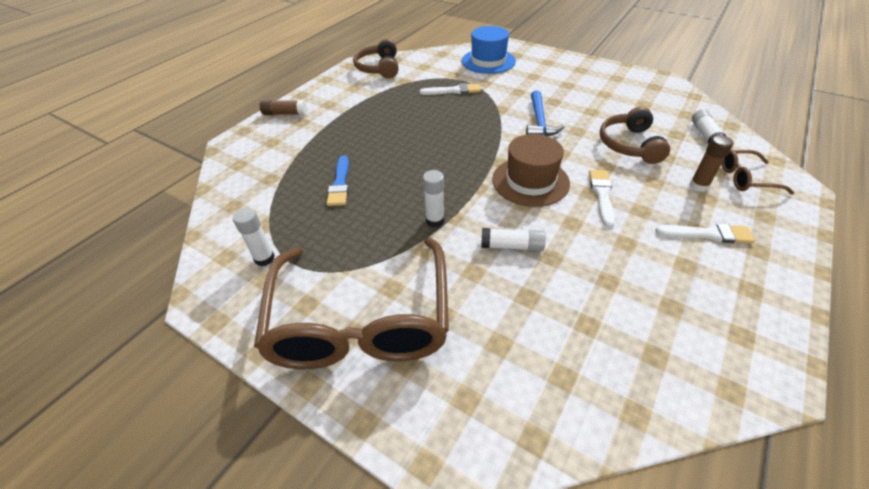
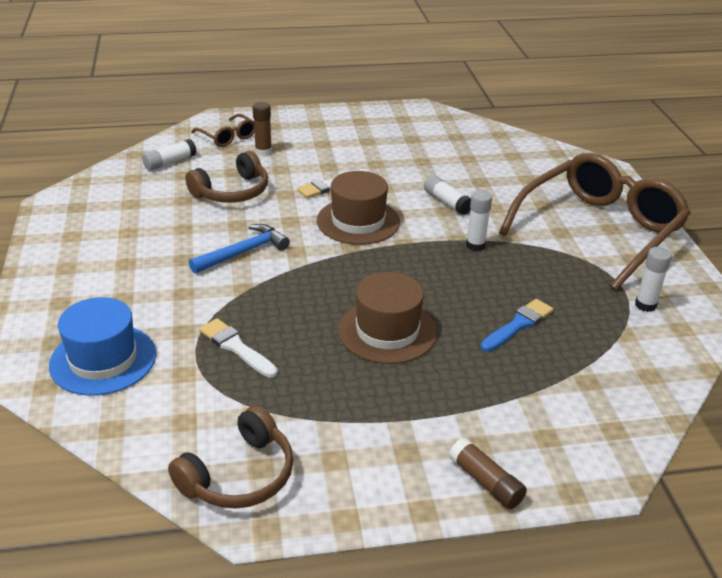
camera: 135 degrees left, 10 degrees down
(404, 135) = (387, 331): none -> brown hat
(708, 234) = (323, 139): white brush -> none

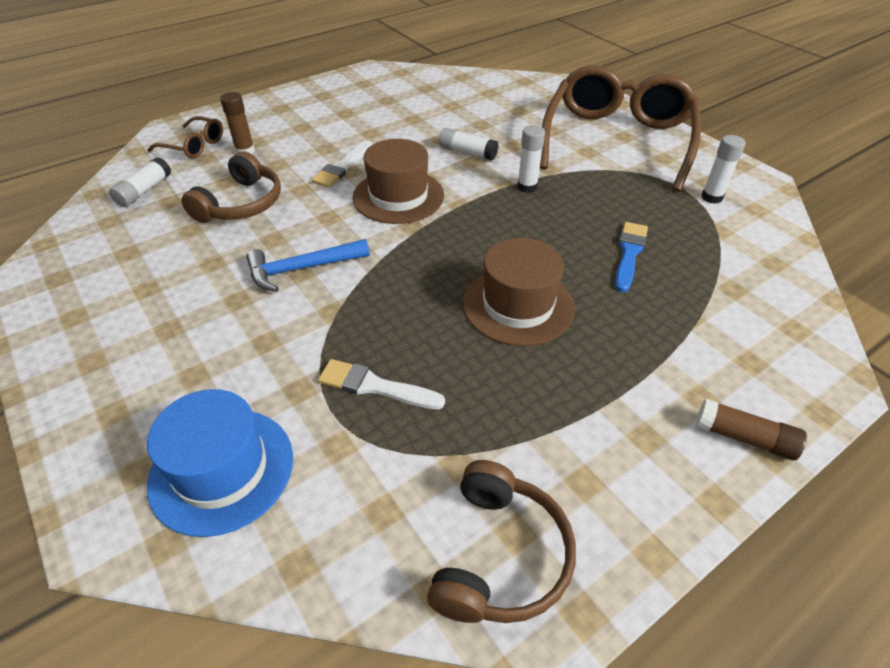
camera: 25 degrees left, 10 degrees up
(243, 252) = (302, 268): blue hammer -> blue hammer turned 135 degrees counterclockwise

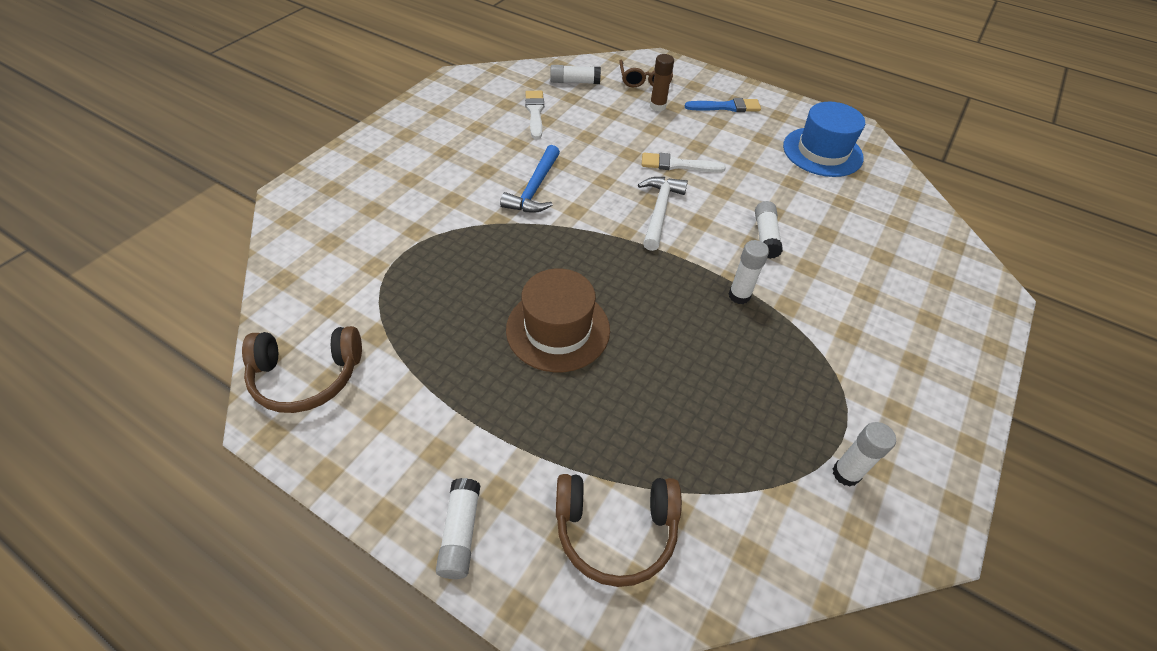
camera: 65 degrees right, 5 degrees up
(222, 469) = (342, 221): blue hat -> blue hat (822, 152)
(241, 204) = (590, 130): brown headphones -> brown headphones (615, 530)
(302, 268) = (534, 189): blue hammer -> blue hammer turned 120 degrees counterclockwise
(375, 386) = (432, 267): white brush -> white brush (535, 112)
(398, 196) = (659, 211): brown hat -> white hammer
(617, 140) = (897, 356): brown glasses -> none
(629, 253) = (681, 402): blue brush -> blue brush (726, 107)
(744, 437) = (460, 533): brown glue stick -> white glue stick

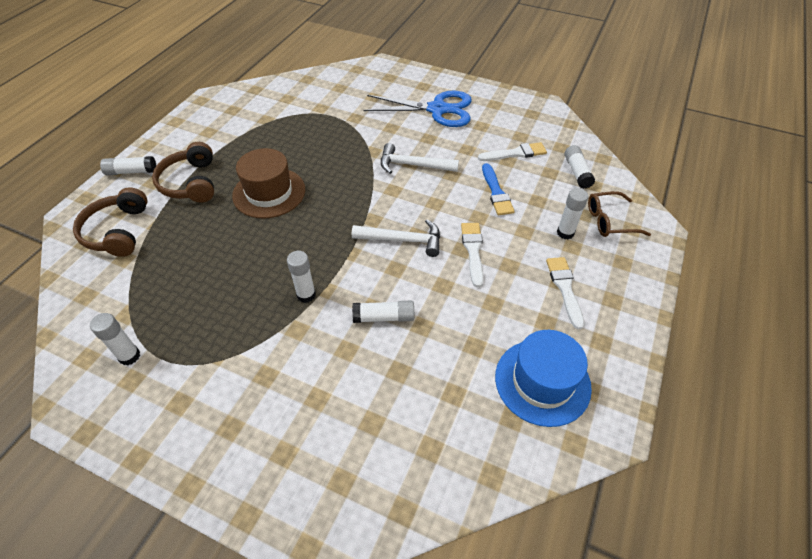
camera: 85 degrees right, 0 degrees up
(307, 376) = (236, 102): brown headphones -> brown headphones (190, 183)
(430, 155) = (437, 109): none -> blue scissors
(534, 189) = (413, 165): blue hammer -> white hammer
(657, 106) = (565, 233): brown glue stick -> white glue stick
(724, 121) = (564, 288): none -> white brush
(726, 107) = (593, 290): blue brush -> blue brush (496, 192)

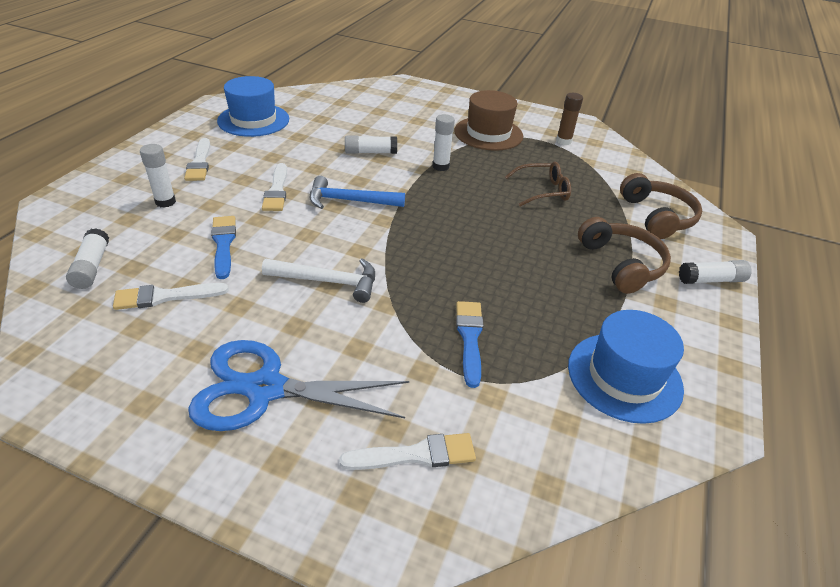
camera: 175 degrees right, 10 degrees down
(129, 356) = (563, 141): white glue stick -> brown glue stick
(243, 116) = (624, 376): none -> blue hat
(269, 192) = (515, 250): brown hat -> brown hat (488, 133)
(324, 133) = (469, 338): none -> blue brush
(363, 87) = (416, 454): none -> white brush
(403, 240) = (350, 201): white hammer -> blue hammer
(609, 221) = (102, 211): brown glasses -> brown glasses (542, 191)

